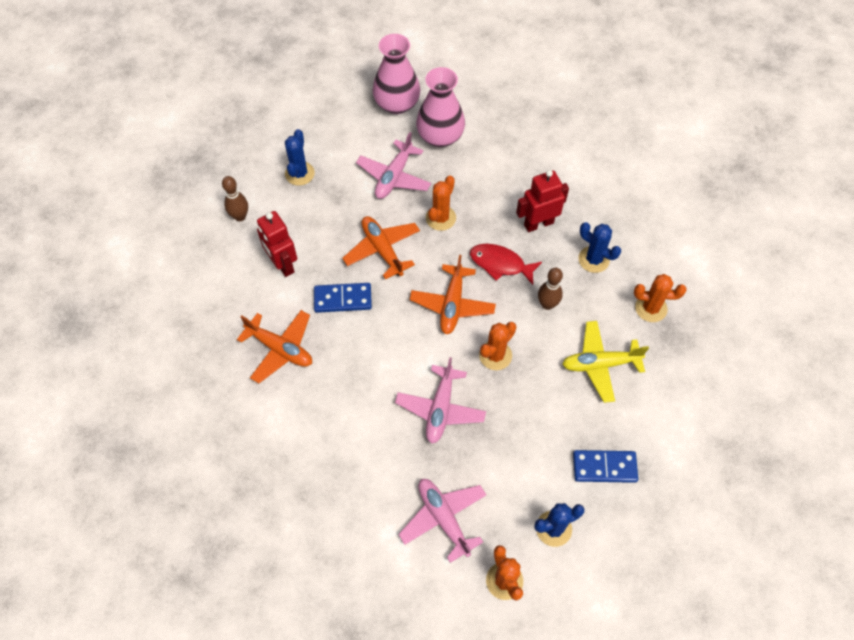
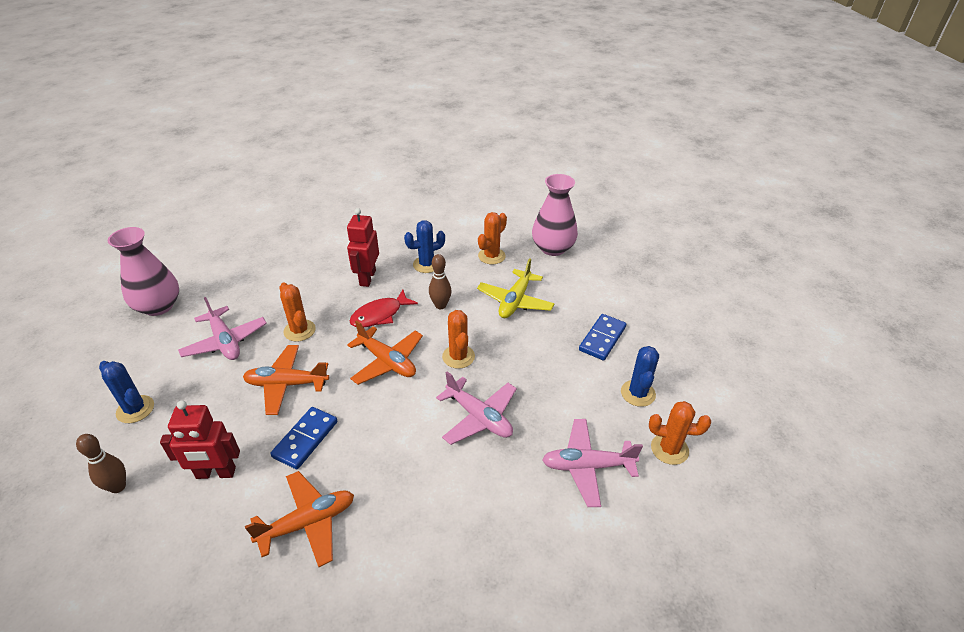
camera: 60 degrees left, 20 degrees down
(440, 136) = (224, 295): pink vase -> pink vase (553, 248)

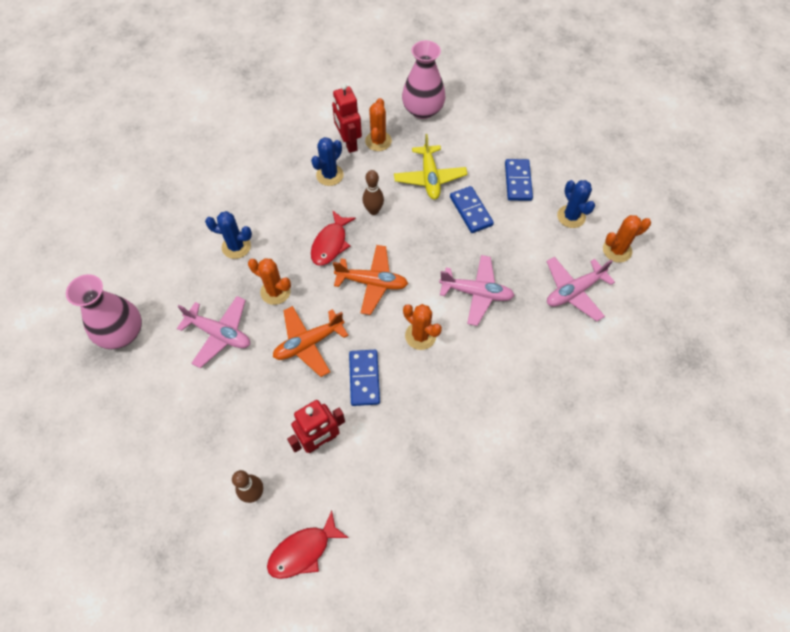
camera: 30 degrees left, 20 degrees up
(101, 568) = (303, 551): none -> red fish
(135, 409) = (202, 430): blue cactus -> blue cactus (236, 247)
(308, 523) = (421, 435): orange plane -> none
(367, 278) = (289, 213): red robot -> red robot (348, 143)
(458, 356) = (423, 250): orange cactus -> orange cactus (420, 336)
(533, 344) = (471, 211): none -> blue domino

